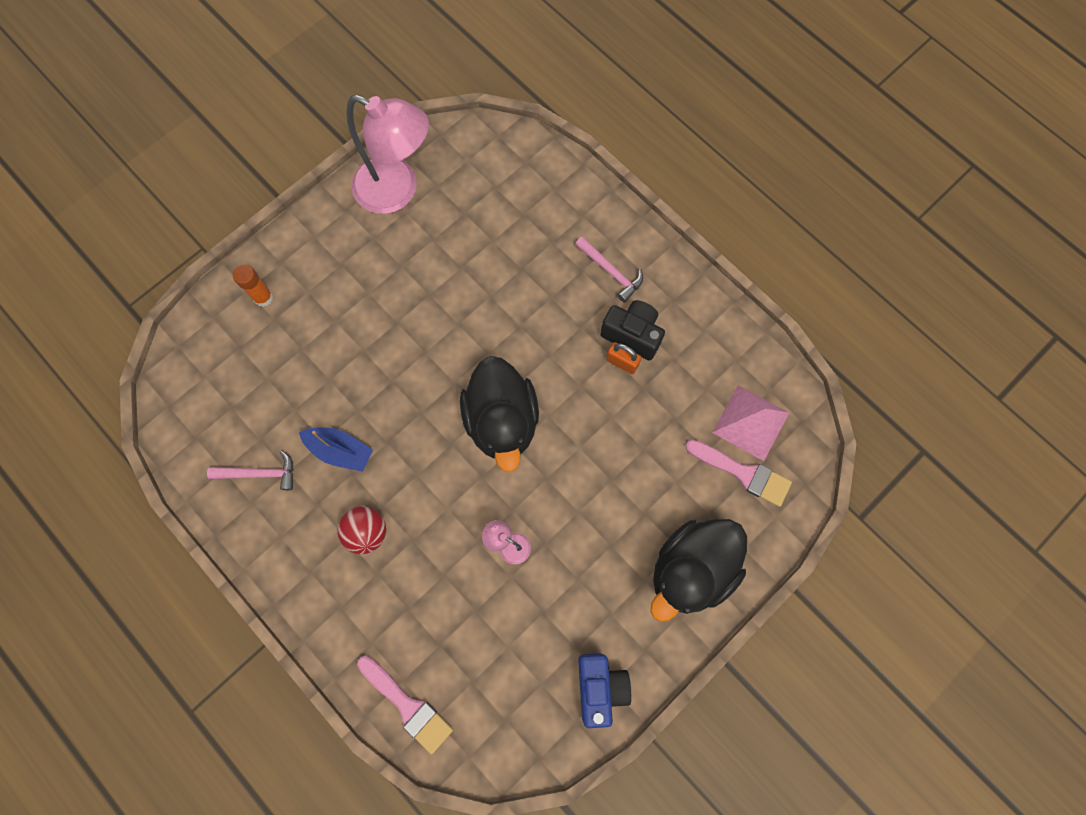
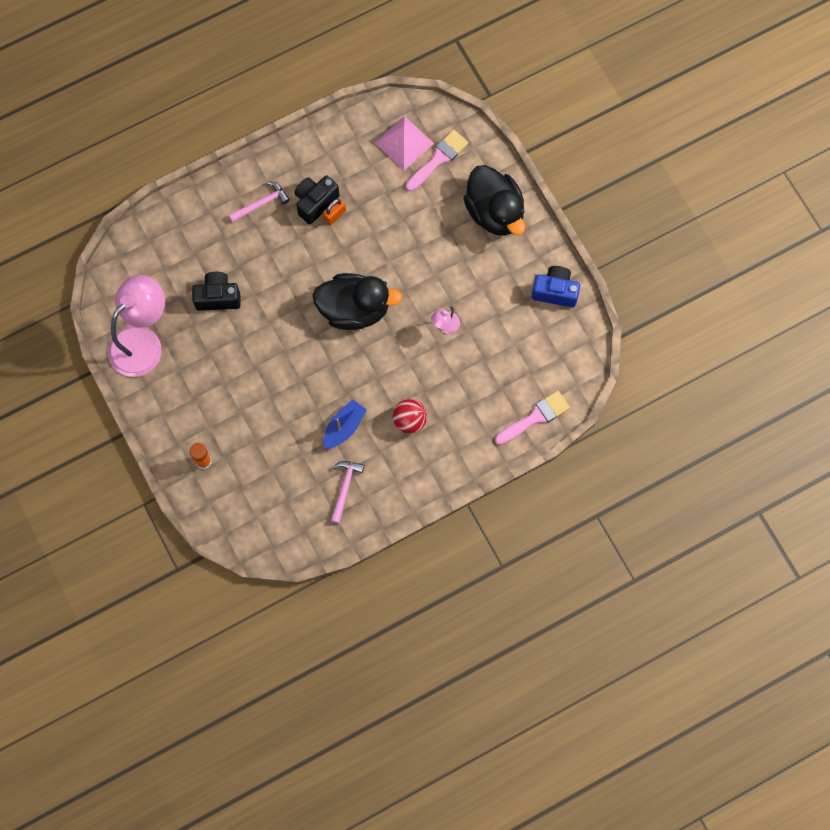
camera: 75 degrees left, 0 degrees up
(475, 256) = (218, 297): none -> black camera

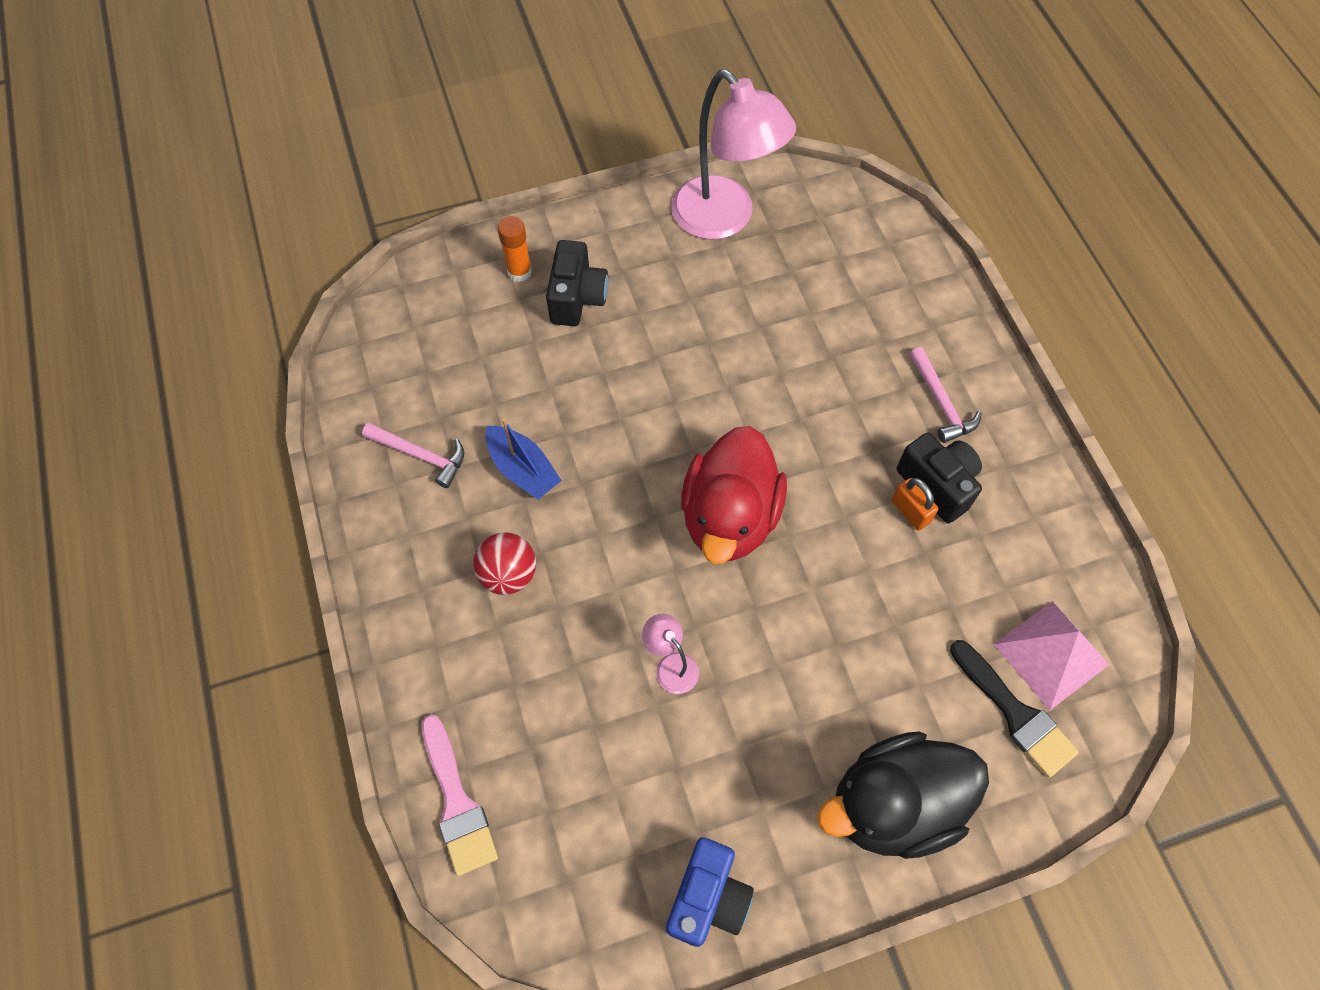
camera: 100 degrees right, 10 degrees down
(218, 297) = (782, 321): black camera -> black camera (577, 298)
(354, 309) = (729, 517): black duck -> red duck
(438, 159) = (1015, 713): pink brush -> black brush

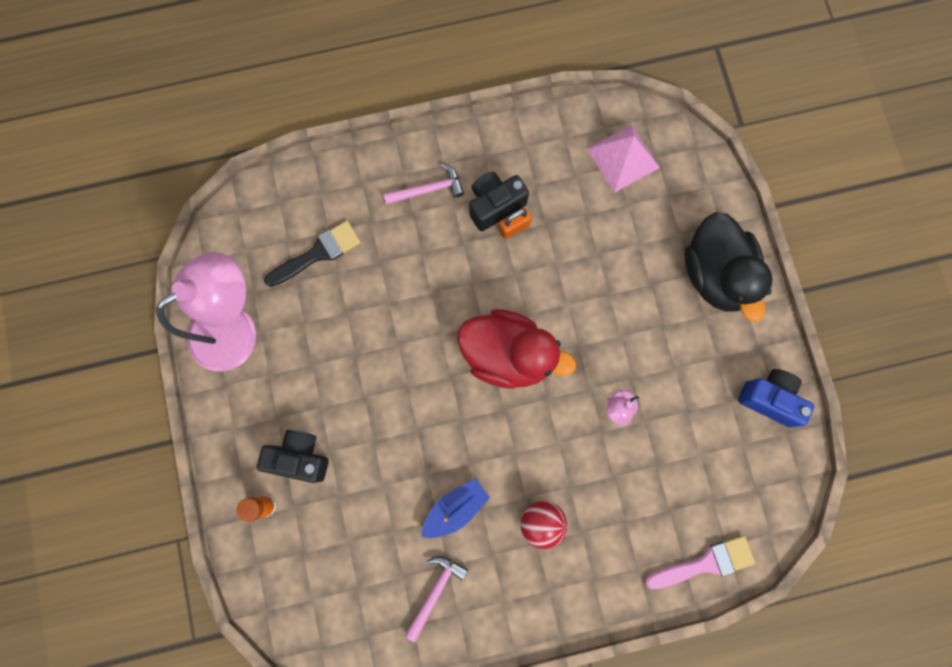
camera: 85 degrees left, 15 degrees up
(1015, 713) = (661, 188): black brush -> black brush (318, 253)

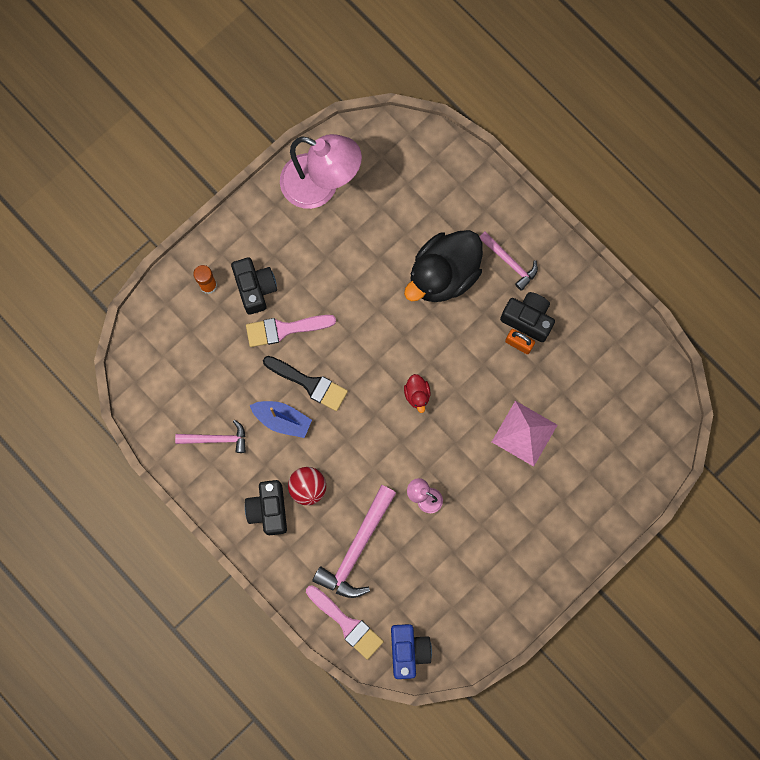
camera: 60 degrees right, 0 degrees up
(318, 253) = (411, 211): black brush -> black brush (309, 384)
(361, 451) = (284, 329): none -> pink brush
(508, 355) = (417, 394): red duck -> red duck, size x0.41
(542, 578) = (269, 509): none -> black camera
(622, 158) = (626, 395): pink pyramid -> pink pyramid (524, 433)
(632, 508) = (356, 548): none -> pink hammer
(715, 275) = (573, 518): black duck -> black duck (443, 275)
(769, 399) = (499, 609): blue camera -> blue camera (408, 650)

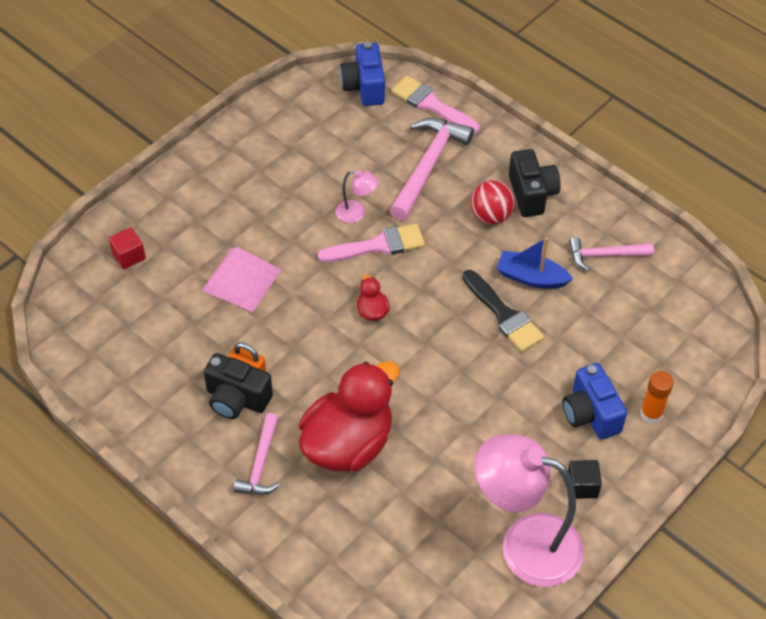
camera: 175 degrees right, 25 degrees down
(255, 288) = (590, 414): black camera -> blue camera
(272, 229) = (582, 486): none -> black cube
(284, 329) = (545, 370): pink brush -> pink brush (378, 245)
(309, 384) = (504, 315): black brush -> black brush turned 150 degrees counterclockwise
(443, 275) = (348, 444): black duck -> red duck
(510, 262) = (260, 464): pink hammer -> pink hammer turned 120 degrees counterclockwise
(619, 464) = (129, 256): none -> red cube

